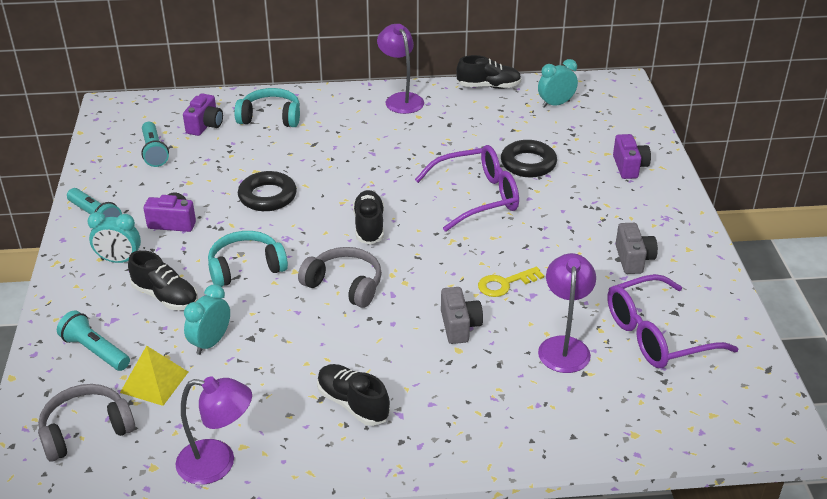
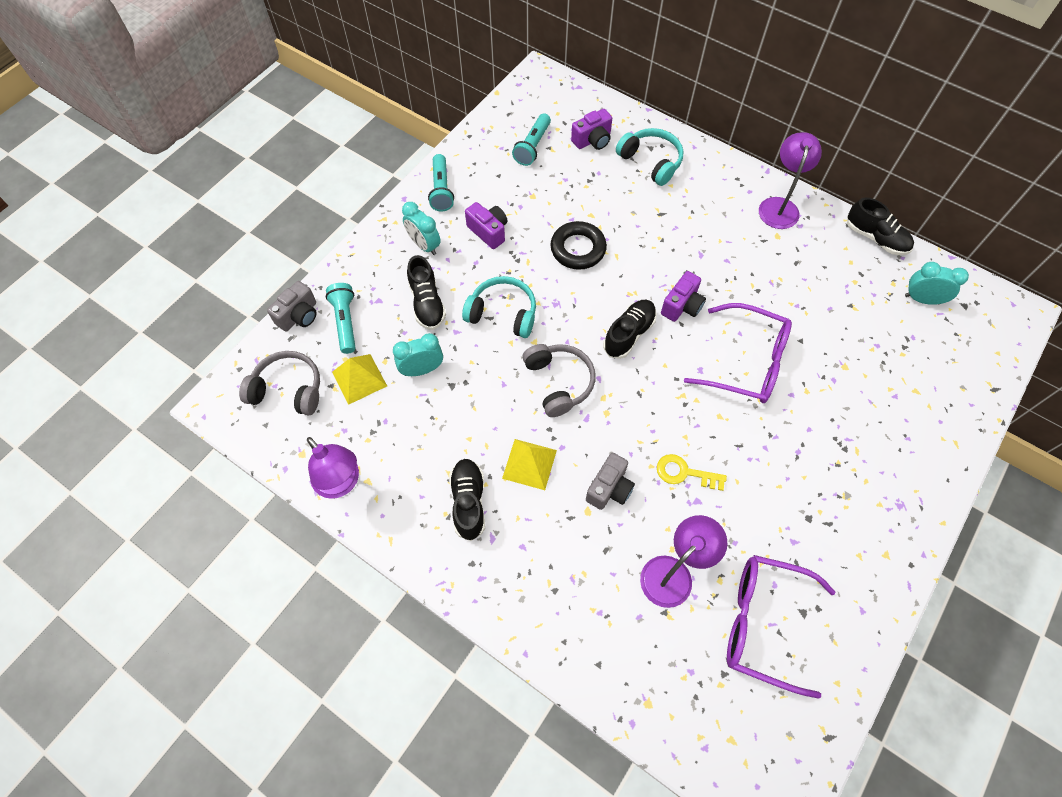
camera: 40 degrees right, 25 degrees up
(377, 349) = (529, 464): none -> yellow pyramid
(528, 163) = (827, 354): black ring -> none
(629, 167) = (922, 421): purple camera -> purple camera (682, 306)
(633, 259) = (822, 528): grey camera -> grey camera (299, 316)

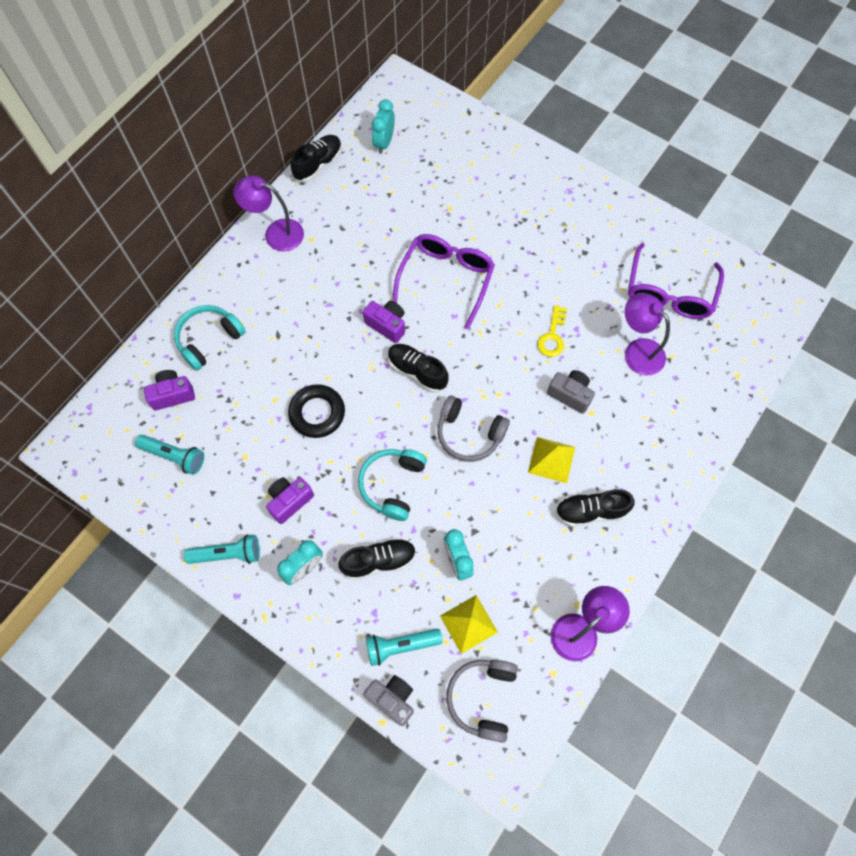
camera: 90 degrees left, 5 degrees up
(558, 382) = (469, 434): grey headphones -> grey headphones turned 135 degrees counterclockwise
(592, 140) = (172, 394): purple camera -> purple camera turned 75 degrees counterclockwise

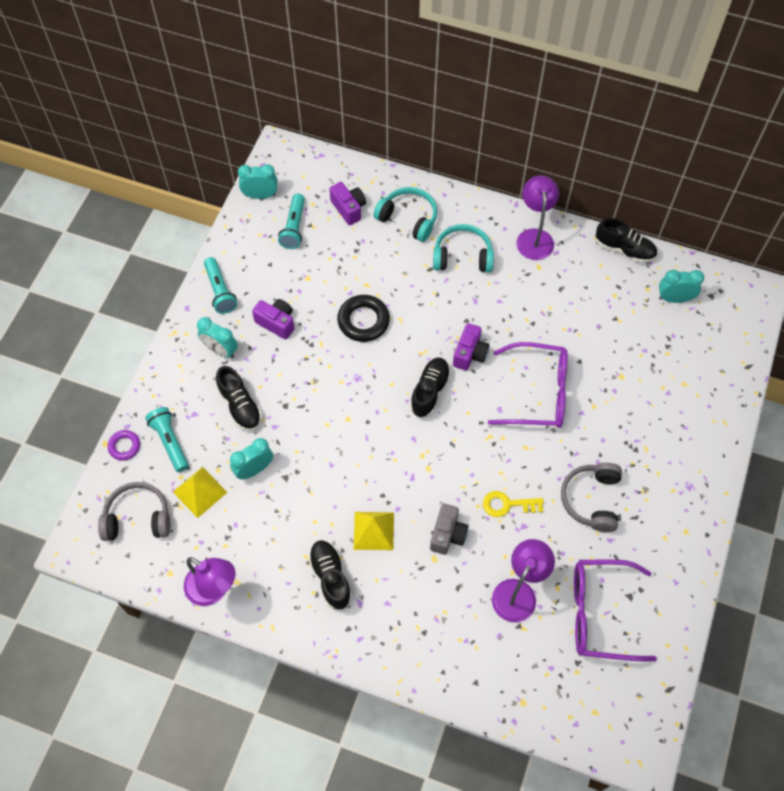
camera: 75 degrees right, 5 degrees down
(116, 483) = (260, 195): none -> turquoise clock
(392, 699) = (124, 446): grey camera -> purple ring
(393, 485) = (312, 399): turquoise headphones -> turquoise headphones (462, 256)
(469, 434) = (379, 451): grey headphones -> grey headphones (592, 500)

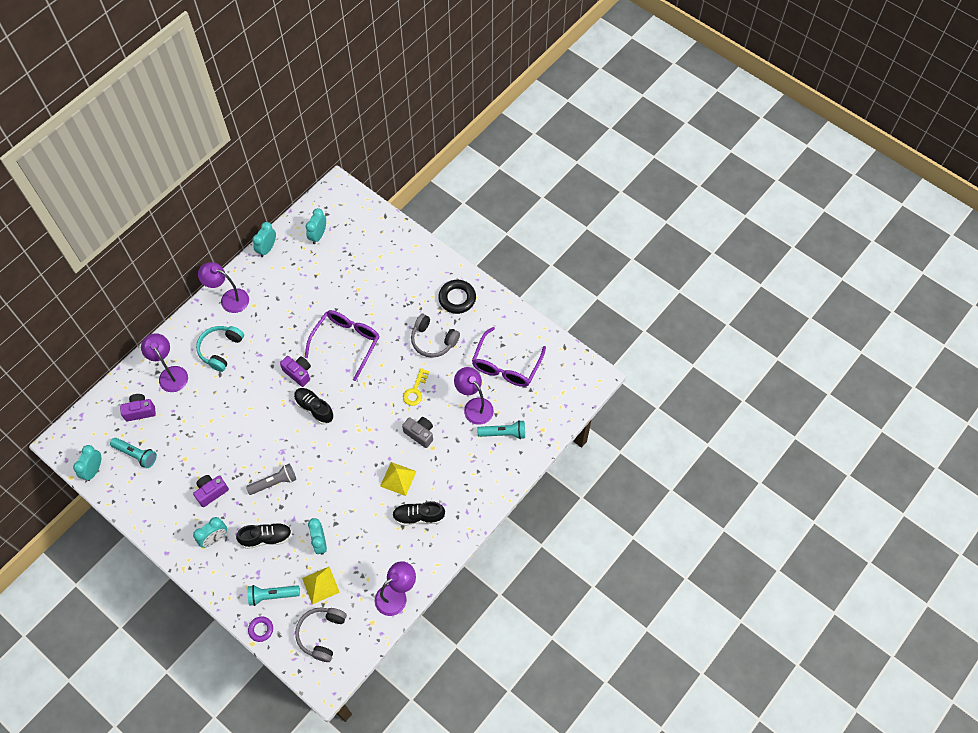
camera: 70 degrees left, 0 degrees up
(220, 291) = (164, 524): turquoise flashlight -> turquoise flashlight (503, 433)
(313, 385) = (274, 482): none -> grey flashlight
(363, 321) = (239, 432): black ring -> black ring (457, 298)
(408, 219) = (171, 374): turquoise headphones -> purple lamp
(624, 249) = (267, 248): black shoe -> turquoise clock

